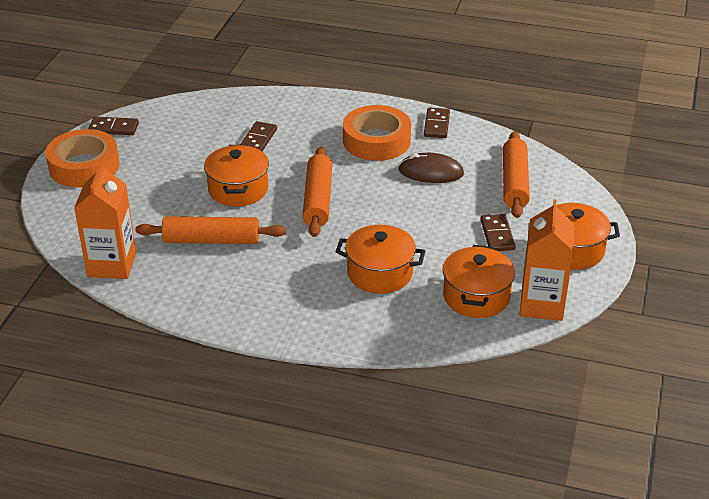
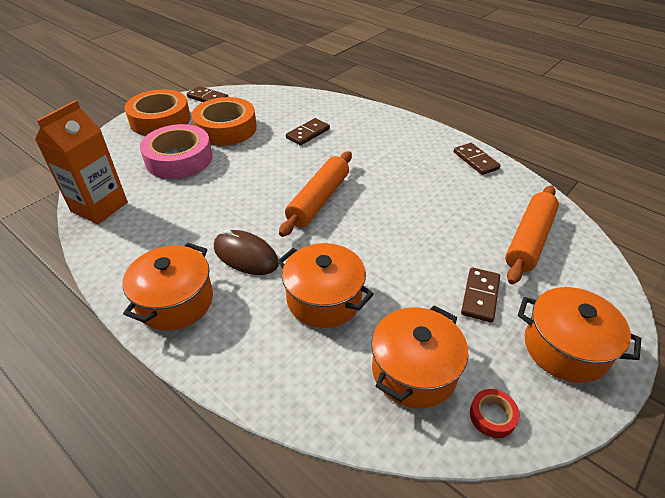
camera: 25 degrees right, 5 degrees up
(147, 200) = (179, 159): none -> pink tape
(211, 240) = (197, 210): orange rolling pin -> none
(238, 189) = (257, 170): orange pot -> orange pot (175, 301)
(376, 141) = (409, 160): orange tape -> orange tape (226, 128)
(431, 172) = (444, 204): brown mouse -> brown mouse (245, 255)
(436, 125) = (475, 160): brown domino -> brown domino turned 60 degrees counterclockwise
(542, 304) = (492, 416): orange carton -> red tape

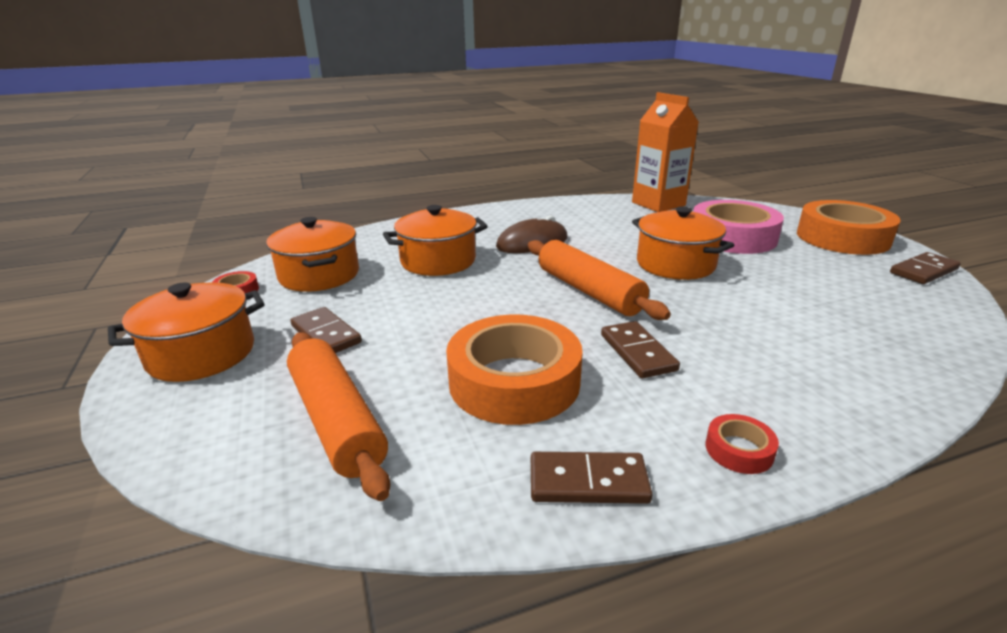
camera: 120 degrees right, 15 degrees down
(175, 301) = (507, 216): orange pot -> orange pot (675, 264)
(226, 128) = (809, 269): orange tape -> orange tape (514, 381)
(308, 133) = (777, 322): brown domino -> brown domino (637, 352)
(422, 134) = (739, 450): none -> red tape

